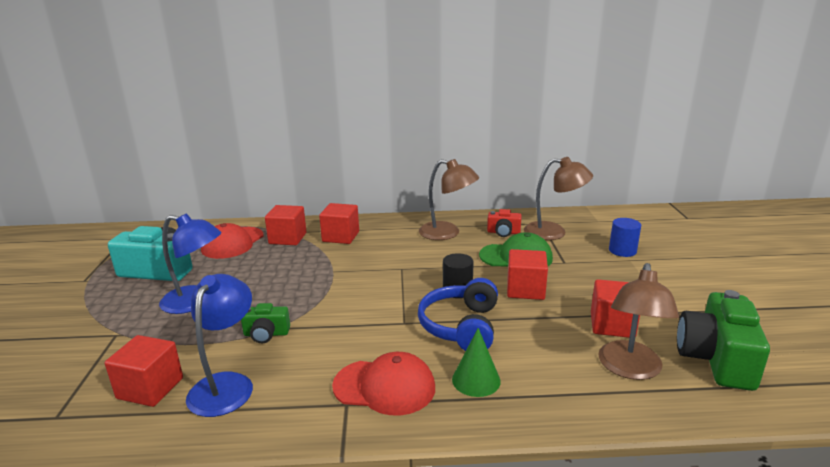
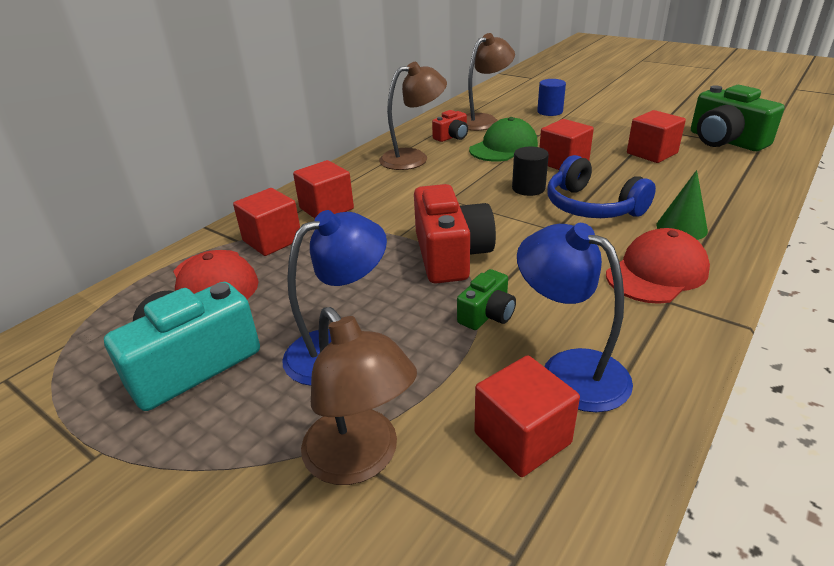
camera: 50 degrees left, 10 degrees up
(326, 296) = (450, 255): none -> red camera
(630, 369) = (715, 169): brown lamp -> brown lamp (360, 460)

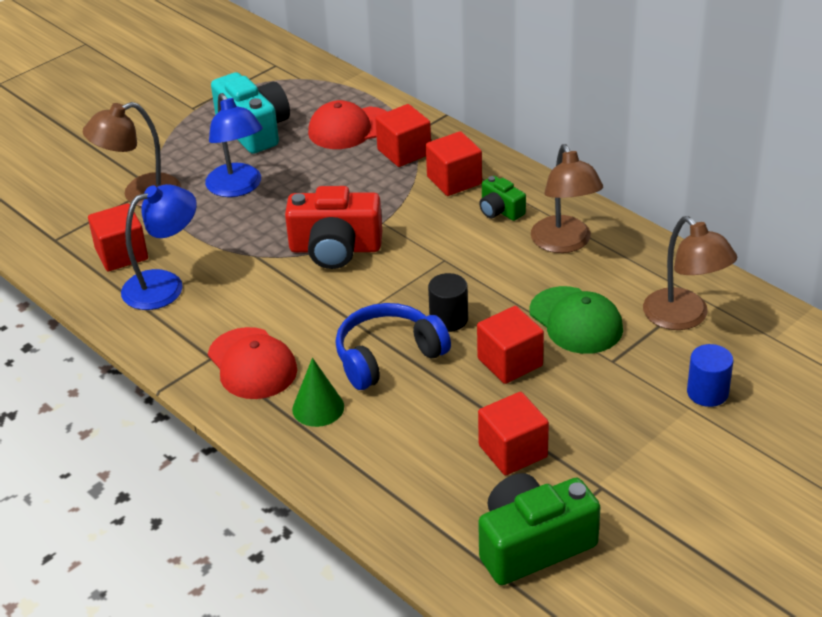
camera: 100 degrees right, 5 degrees up
(452, 137) = (626, 281): red camera -> none
(487, 314) = (243, 257): green camera -> green camera (500, 210)

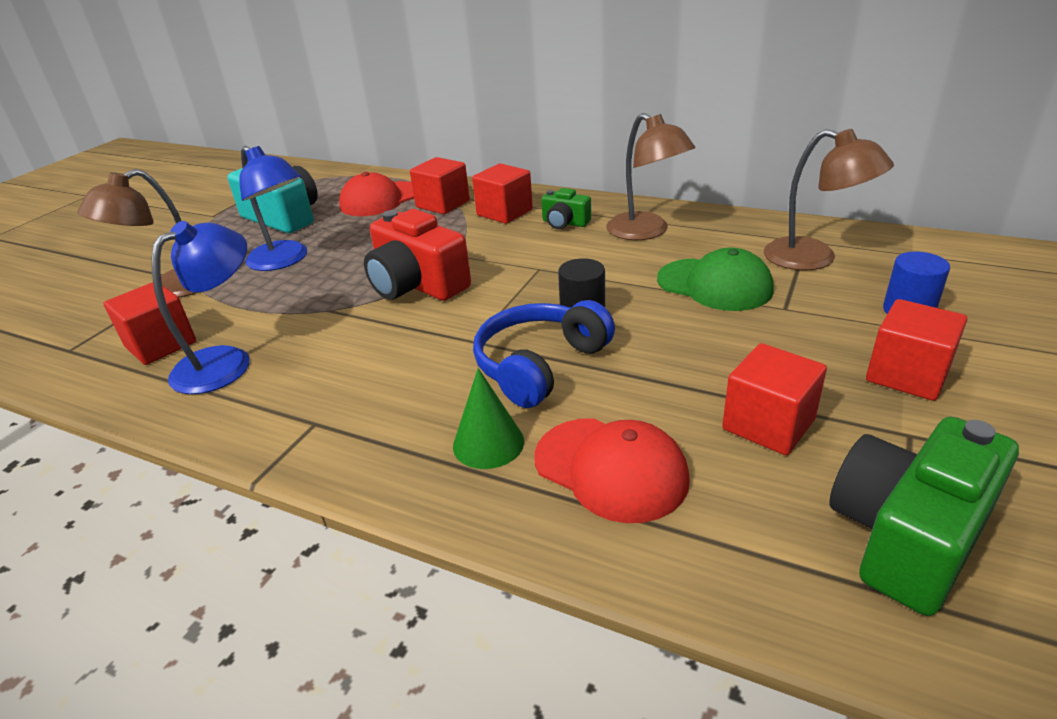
camera: 20 degrees left, 5 degrees down
(252, 364) = (374, 416): red cap -> red cap (611, 469)
(335, 249) = (417, 285): red camera -> red camera turned 60 degrees clockwise
(510, 362) = (681, 336): red cube -> red cube (907, 375)

